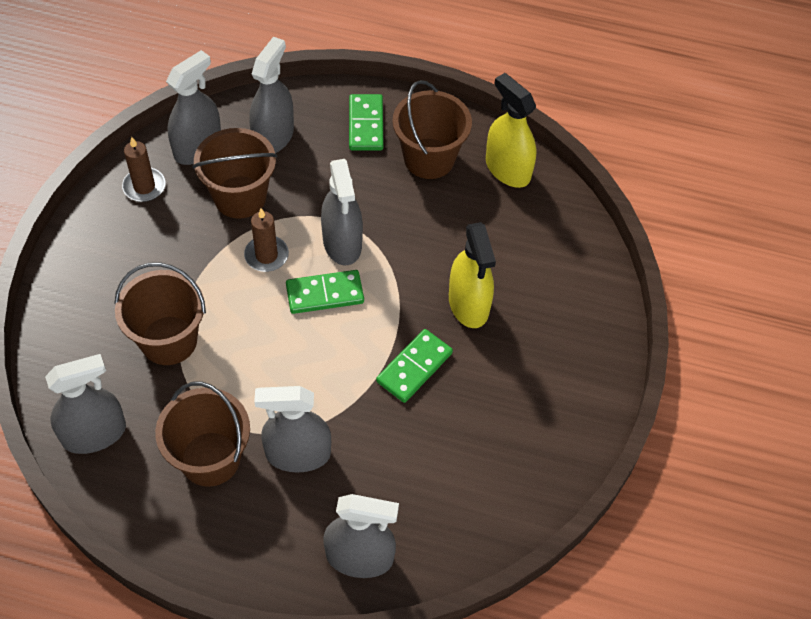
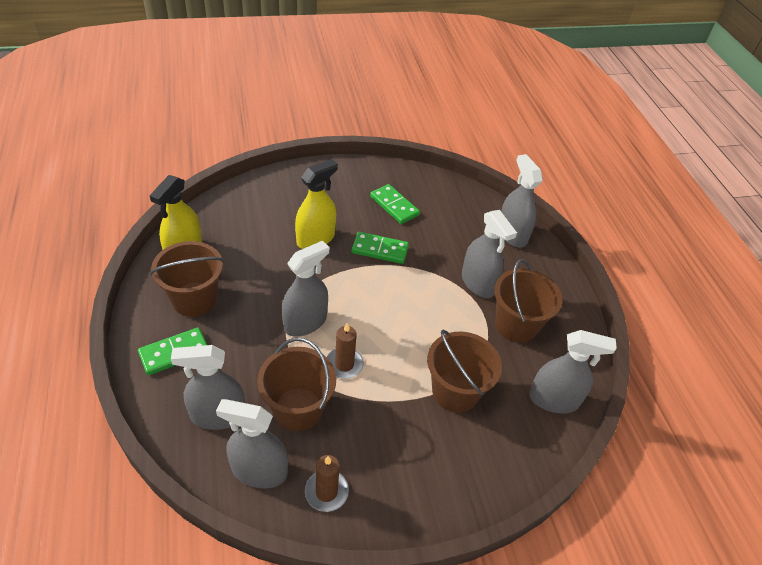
camera: 120 degrees left, 10 degrees down
(94, 434) = (553, 399): grey spray bottle -> grey spray bottle turned 150 degrees clockwise
(325, 294) = (355, 315): green domino -> green domino (394, 206)

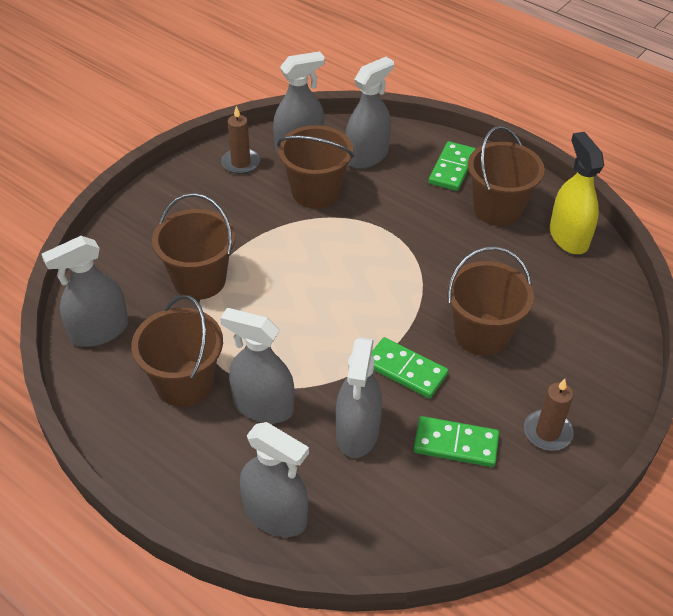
camera: 145 degrees right, 0 degrees up
(305, 322) = (387, 251): grey spray bottle -> grey spray bottle (357, 432)
(315, 239) = (482, 334): yellow spray bottle -> brown bucket
(344, 364) = (316, 241): brown candle -> brown candle (547, 432)
(380, 249) = (405, 370): green domino -> green domino turned 60 degrees clockwise

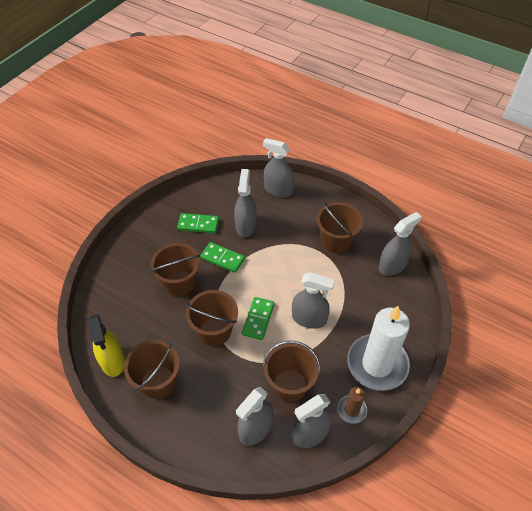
camera: 175 degrees right, 5 degrees up
(188, 203) = (377, 364): none -> white candle
(199, 280) = (348, 303): brown bucket -> brown bucket (214, 331)
(263, 406) = (293, 234): grey spray bottle -> grey spray bottle (309, 318)
(452, 168) = (188, 421): green domino -> green domino (258, 319)
(547, 432) = (152, 233): brown candle -> none

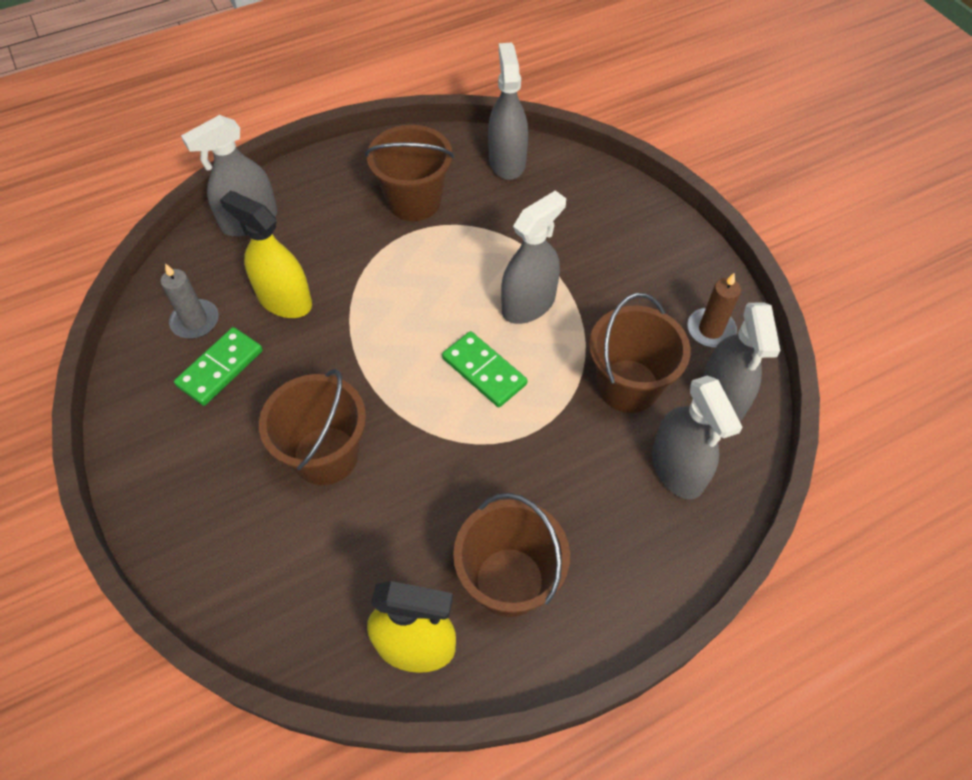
camera: 60 degrees left, 5 degrees up
(214, 331) = (464, 445): brown bucket -> none
(215, 203) = (195, 321): none -> grey candle
(222, 258) = (325, 365): green domino -> none
(245, 226) = (284, 300): grey spray bottle -> yellow spray bottle
(377, 364) = (655, 263): white candle -> none

